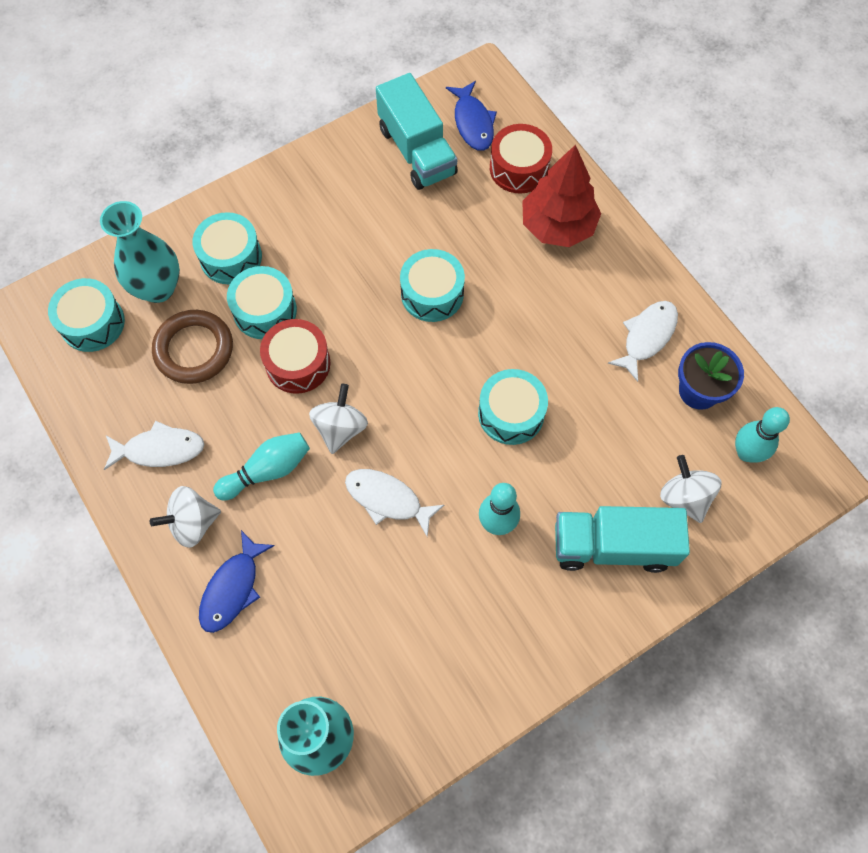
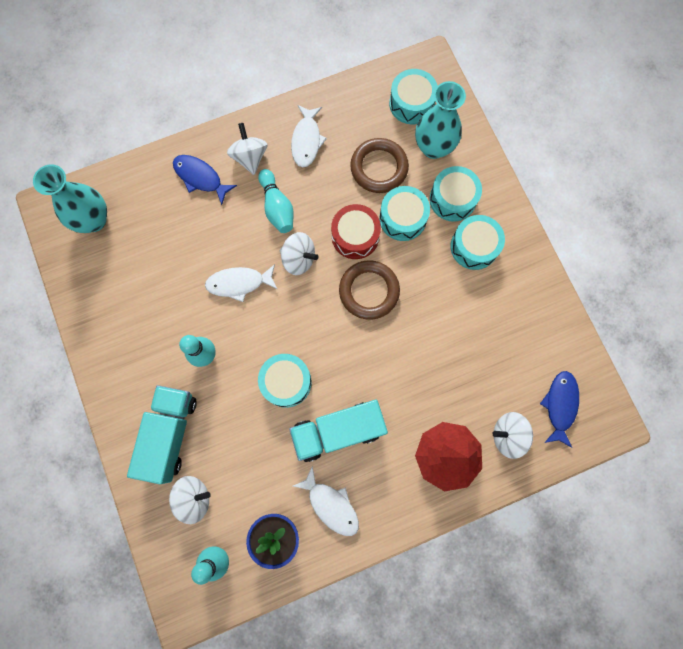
camera: 100 degrees right, 10 degrees up
(371, 336) = (369, 291): none -> brown ring
(387, 499) = (239, 283): white fish -> white fish turned 135 degrees counterclockwise
(417, 151) = (535, 353): turquoise truck -> turquoise truck (338, 431)
(432, 294) = (397, 342): turquoise drum -> turquoise drum (474, 247)
(473, 123) = (560, 405): blue fish -> blue fish turned 105 degrees clockwise
(519, 168) = (508, 435): red drum -> white spinning top

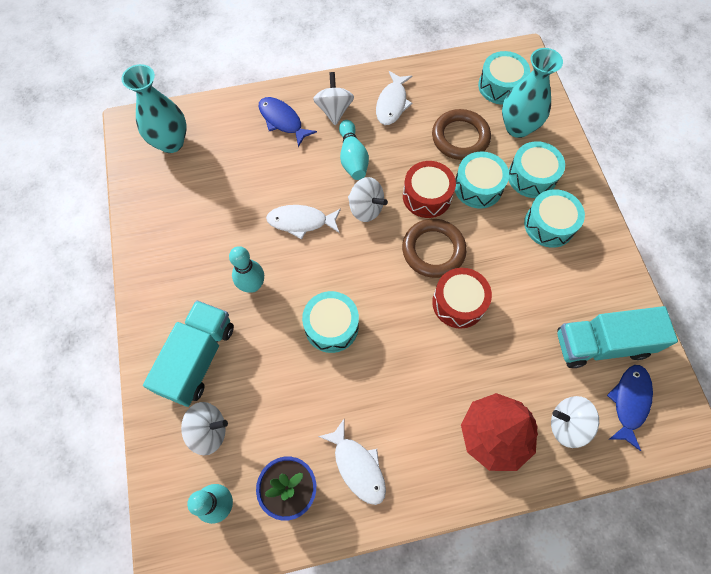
camera: 10 degrees right, 10 degrees down
(338, 431) = (378, 387): turquoise truck -> turquoise truck (601, 344)
(399, 339) = (458, 303): none -> red drum

